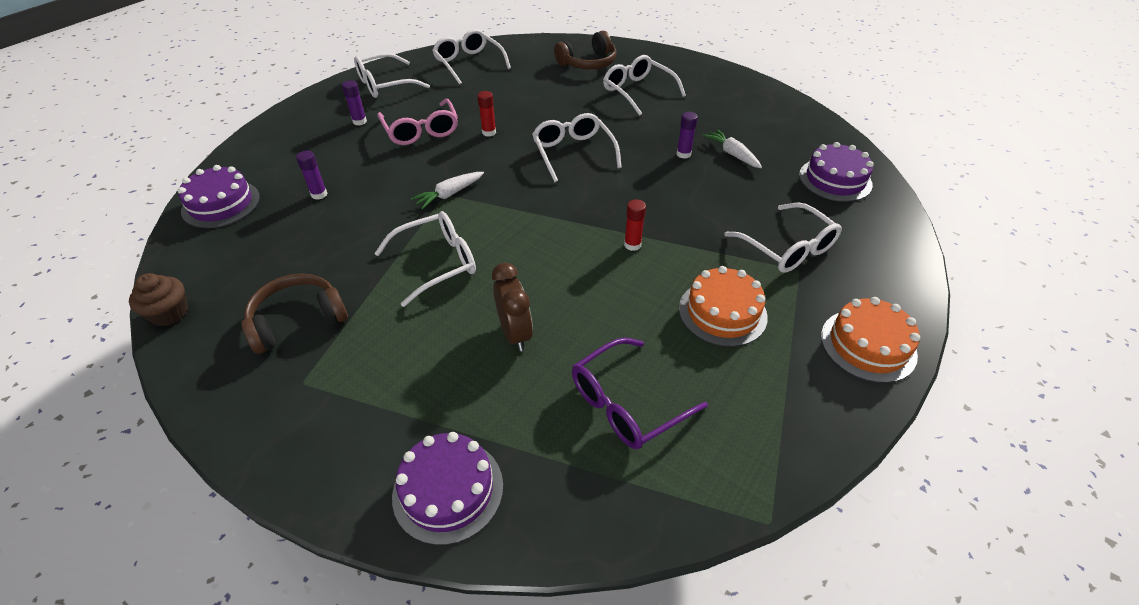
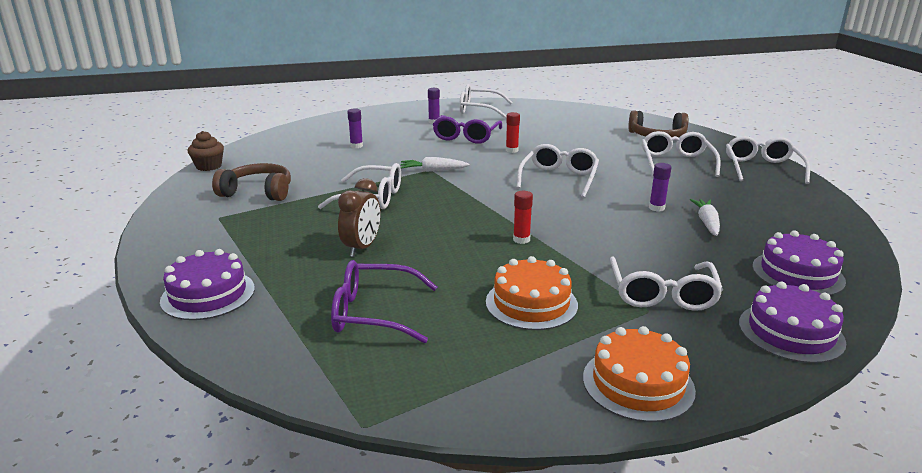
camera: 40 degrees right, 20 degrees down
(221, 204) = (301, 134): purple cake -> purple cake (791, 332)
(421, 131) = (466, 136): pink glasses -> purple glasses
(469, 63) = (556, 114): white glasses -> white glasses (762, 168)

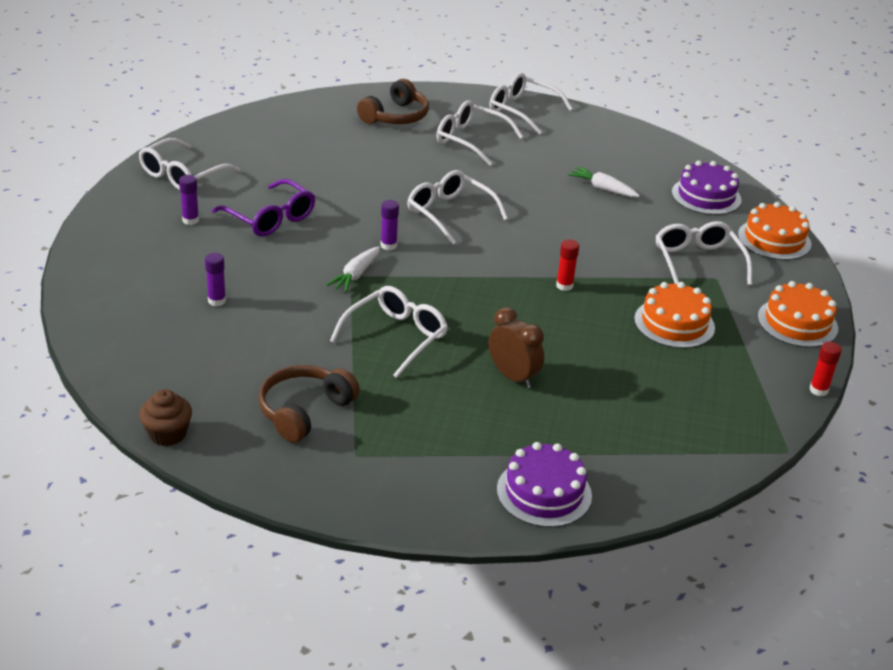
camera: 65 degrees left, 10 degrees up
(373, 313) = (640, 404): purple glasses -> none
(512, 150) = (346, 208): red glue stick -> red glue stick (818, 390)
(656, 208) = (557, 196): purple glue stick -> purple glue stick (388, 245)
(662, 294) = (698, 262): white glasses -> white glasses turned 135 degrees counterclockwise
(791, 332) = (774, 239): purple cake -> orange cake

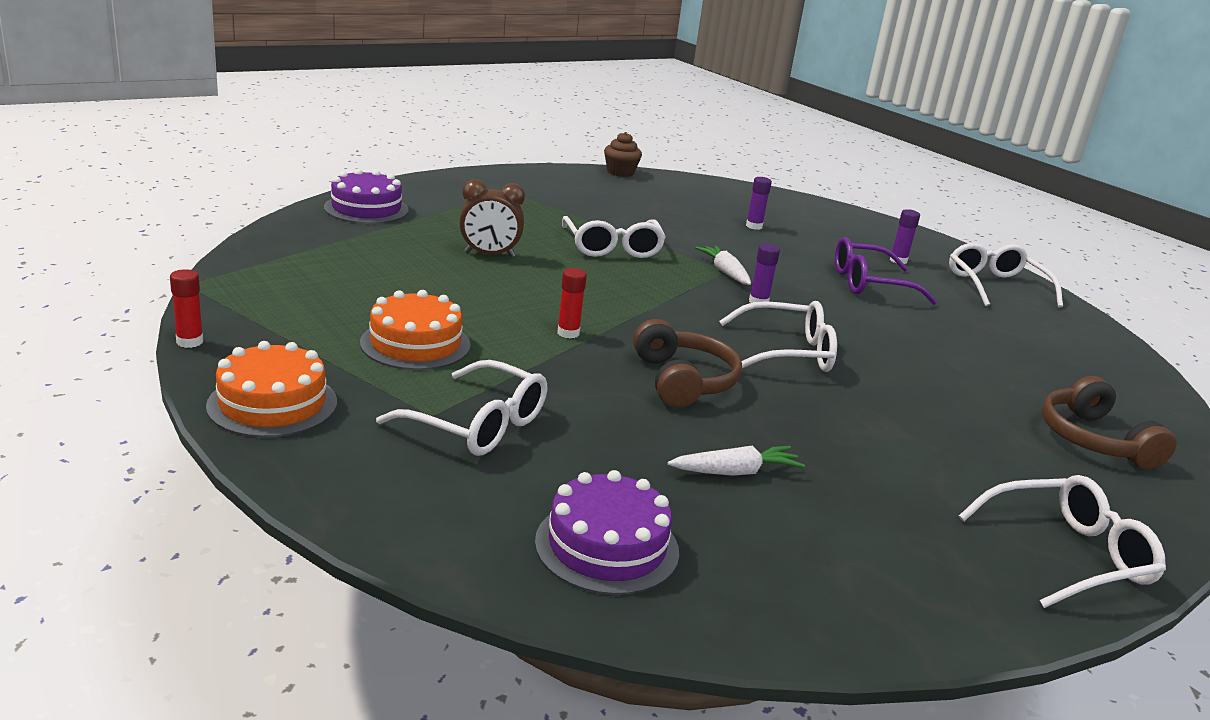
camera: 130 degrees right, 10 degrees down
(304, 411) = (579, 199): brown headphones -> brown headphones (683, 381)
(471, 140) = (977, 455): white glasses -> none
(774, 239) = (419, 519): orange cake -> none

